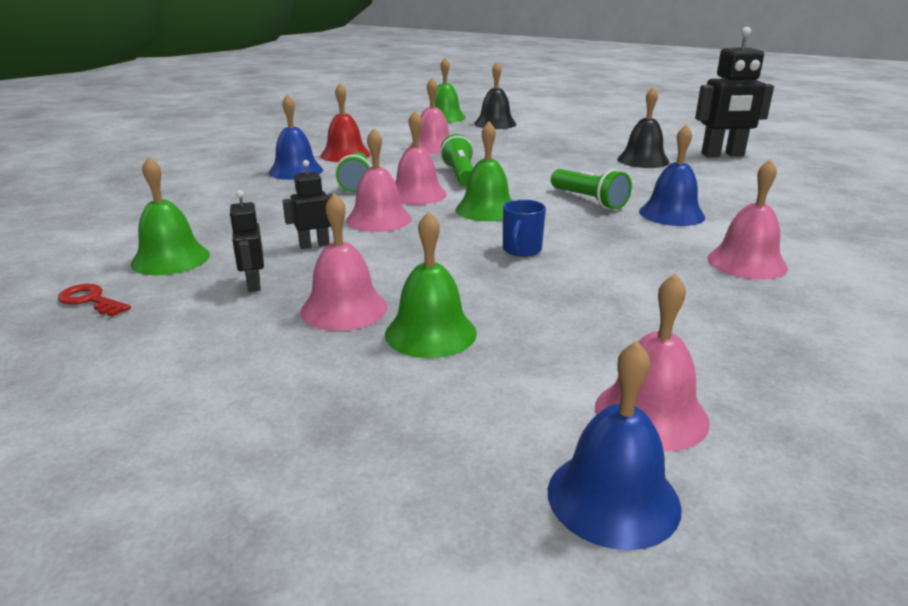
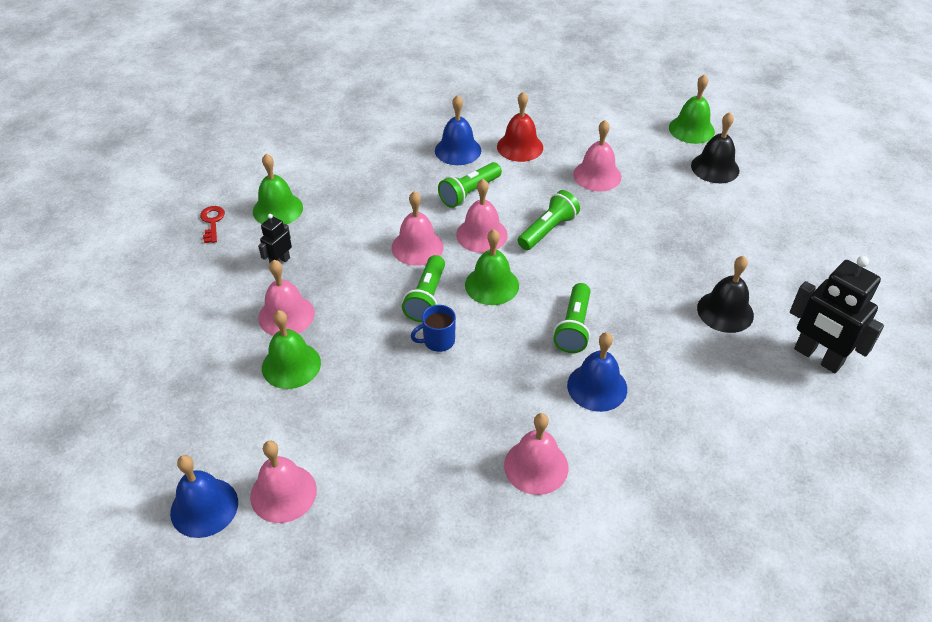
camera: 50 degrees right, 20 degrees up
(314, 245) = (350, 248): black robot -> none
(454, 236) = (426, 298): none -> green flashlight

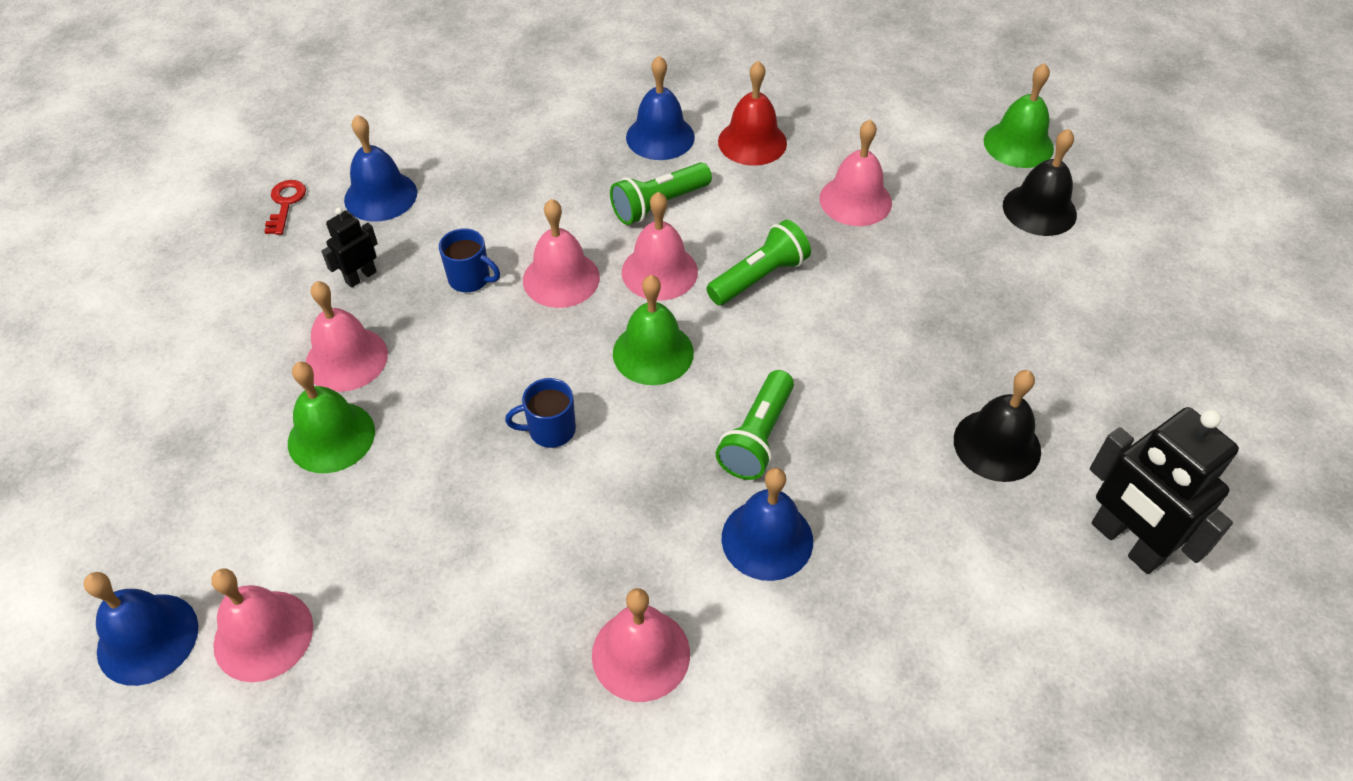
camera: 10 degrees right, 5 degrees up
(277, 209) = (380, 196): green bell -> blue bell
(356, 254) = (470, 279): none -> blue mug
(426, 298) = (552, 360): green flashlight -> none

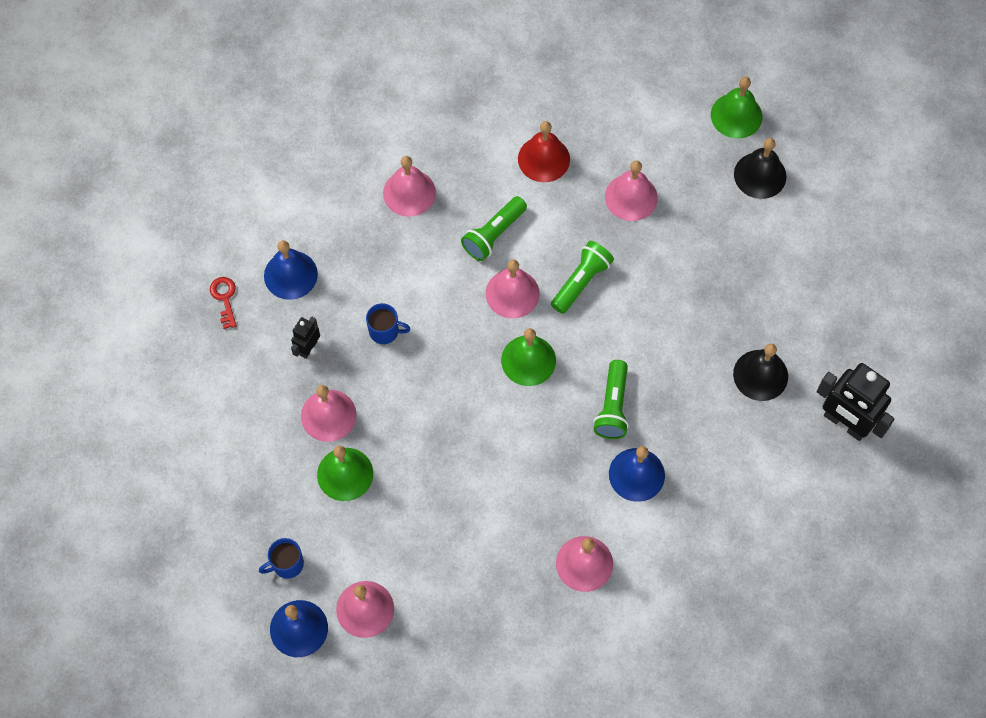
camera: 15 degrees left, 15 degrees up
(550, 430) = (482, 434): blue mug -> blue mug (287, 564)
(561, 278) = (447, 316): pink bell -> pink bell (409, 192)
(660, 137) = (474, 170): blue bell -> none

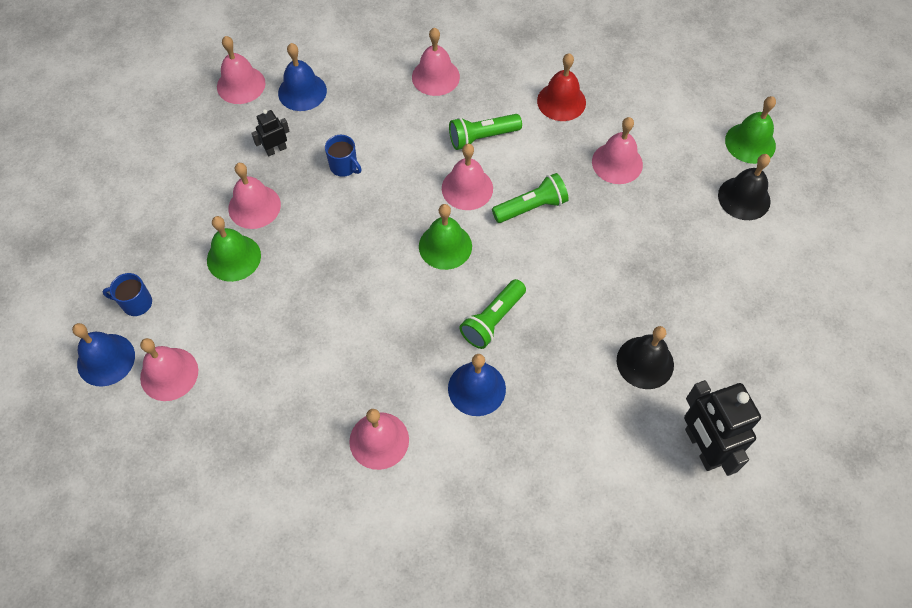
camera: 30 degrees right, 5 degrees down
(224, 298) = (241, 85): red key -> pink bell

